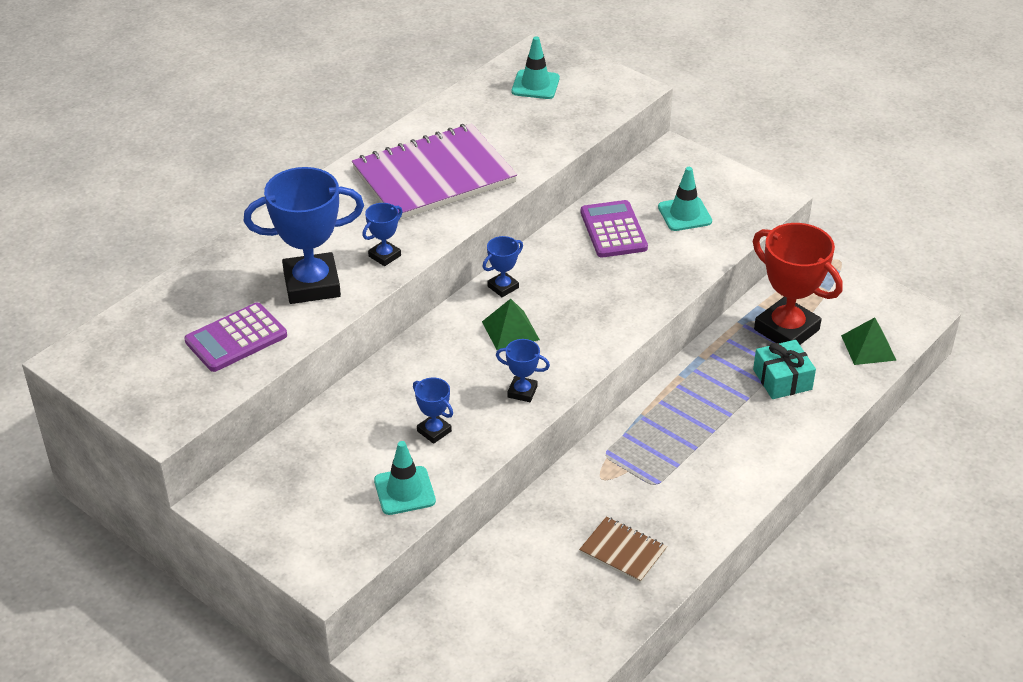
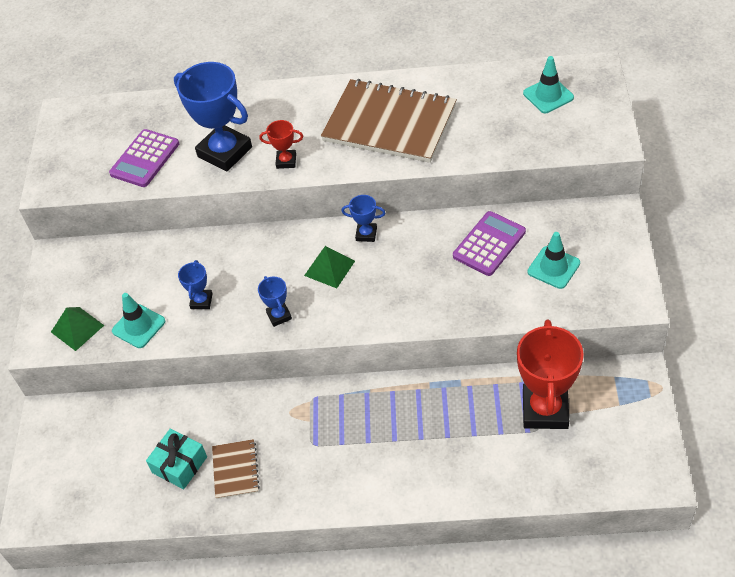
camera: 55 degrees right, 10 degrees up
(236, 338) = (145, 159): purple calculator -> purple calculator turned 75 degrees counterclockwise
(384, 256) = (286, 161): blue trophy -> red trophy
(434, 176) = (389, 123): purple notebook -> brown notebook
(782, 379) = (489, 443): turquoise gift -> turquoise gift (179, 464)
(868, 347) = (583, 471): green pyramid -> green pyramid (77, 328)

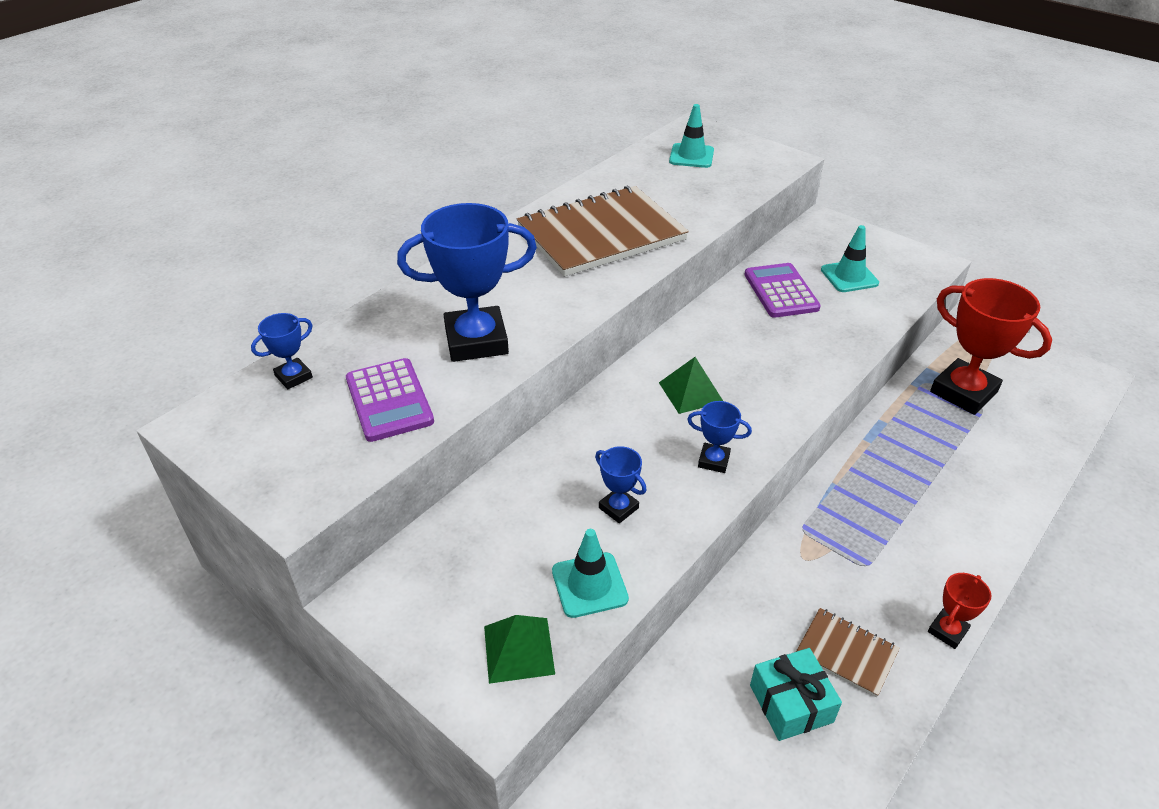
camera: 55 degrees left, 10 degrees down
(286, 161) = (555, 311): red trophy -> red trophy (947, 631)
(366, 234) = (676, 347): blue trophy -> blue trophy (293, 377)

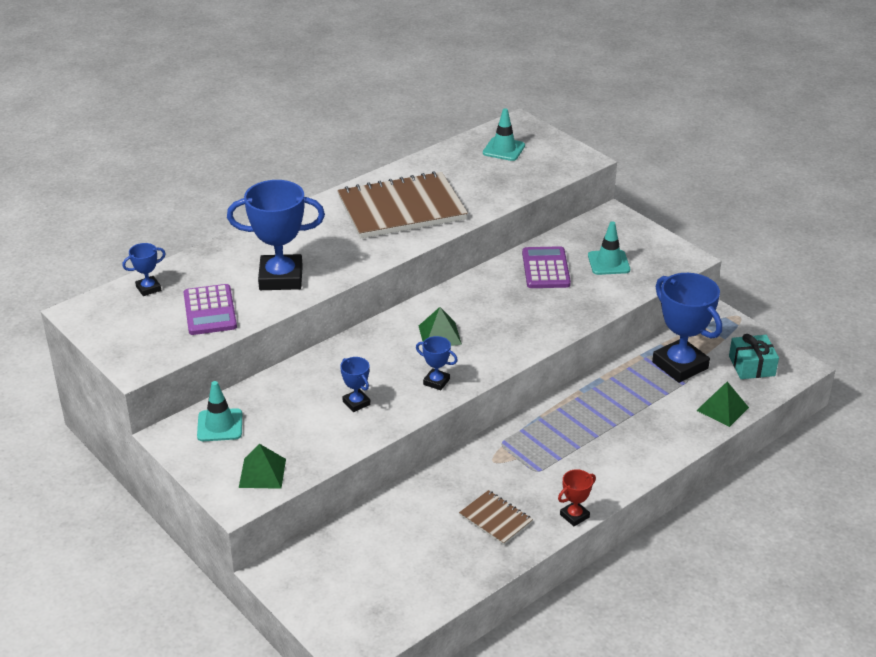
camera: 10 degrees right, 5 degrees down
(589, 585) = (320, 444): turquoise traffic cone -> turquoise traffic cone (220, 425)
(791, 703) = (443, 541): turquoise gift -> turquoise gift (751, 366)
(963, 392) = (680, 365): red trophy -> blue trophy
(1043, 443) = (722, 409): none -> green pyramid

